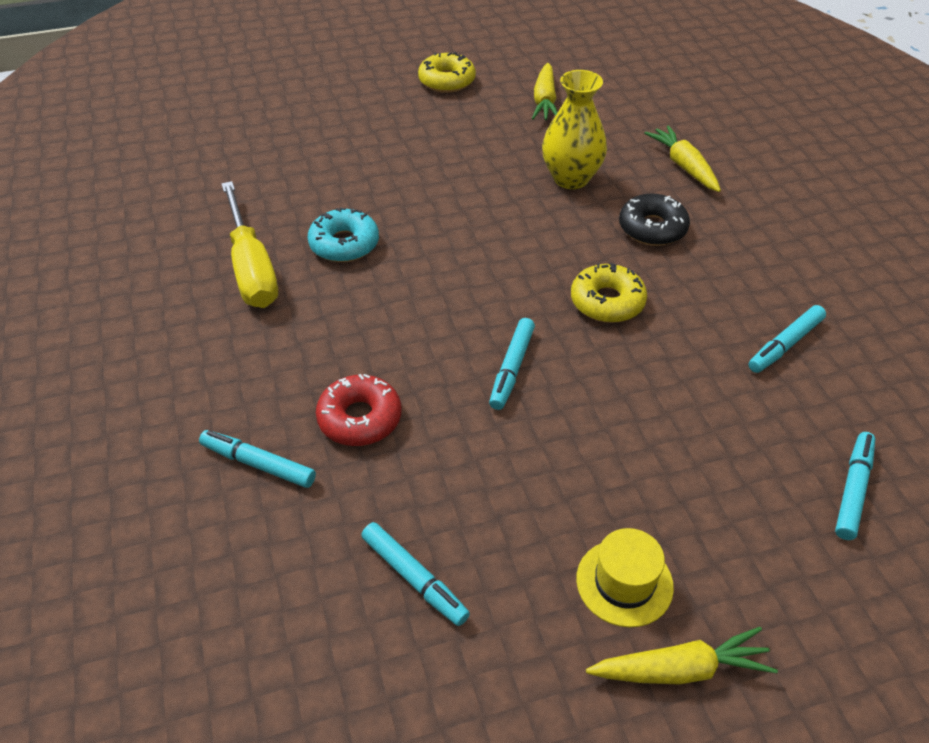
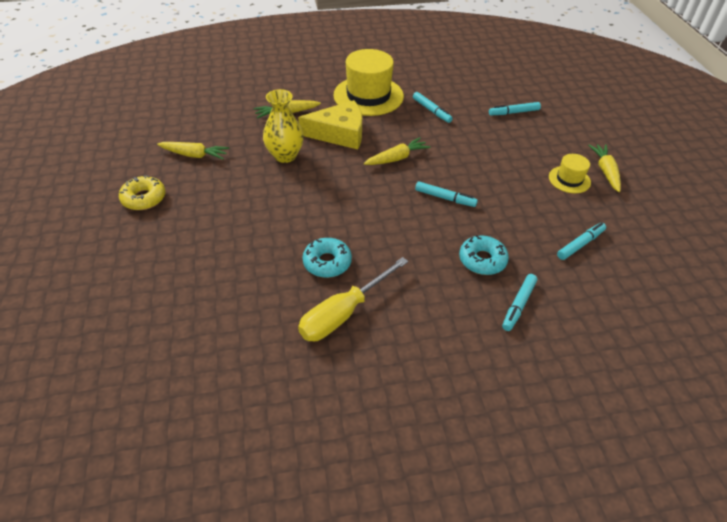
camera: 85 degrees left, 0 degrees up
(251, 268) = (343, 313): yellow screwdriver -> yellow screwdriver turned 150 degrees clockwise
(360, 418) = (482, 260): red donut -> turquoise donut
(607, 302) = (397, 158): yellow donut -> yellow carrot
(652, 228) = (339, 133): black donut -> yellow cheese
(790, 253) = (368, 96): none -> yellow hat
(853, 490) = (513, 112): turquoise marker -> turquoise marker turned 45 degrees counterclockwise

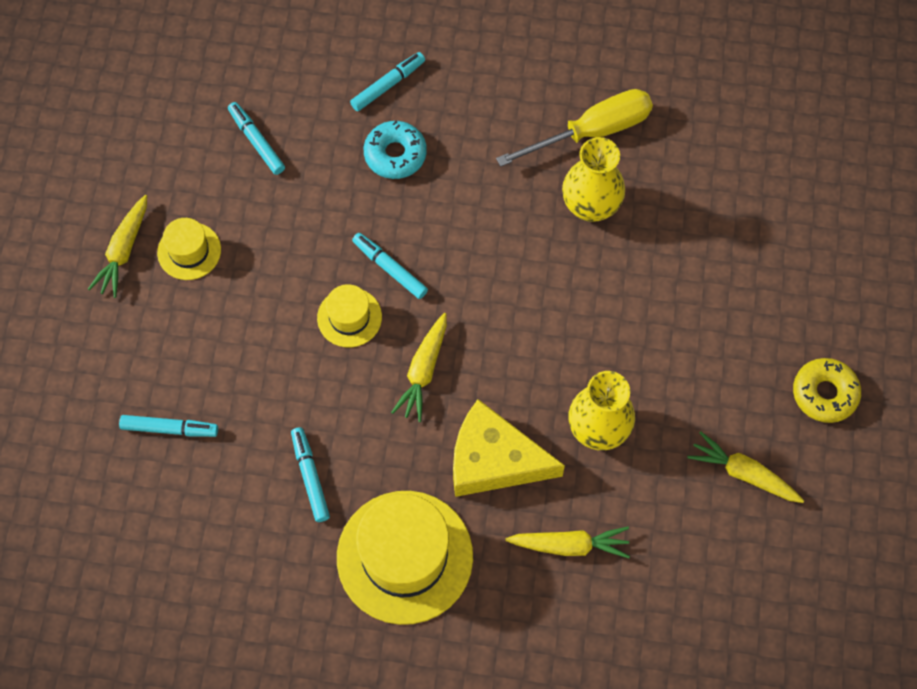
camera: 160 degrees left, 20 degrees up
(327, 262) = (590, 206): turquoise donut -> yellow vase
(397, 158) = (423, 371): yellow carrot -> yellow carrot turned 60 degrees counterclockwise
(454, 171) = (349, 317): none -> yellow hat
(580, 244) = (257, 141): turquoise marker -> turquoise marker turned 75 degrees clockwise

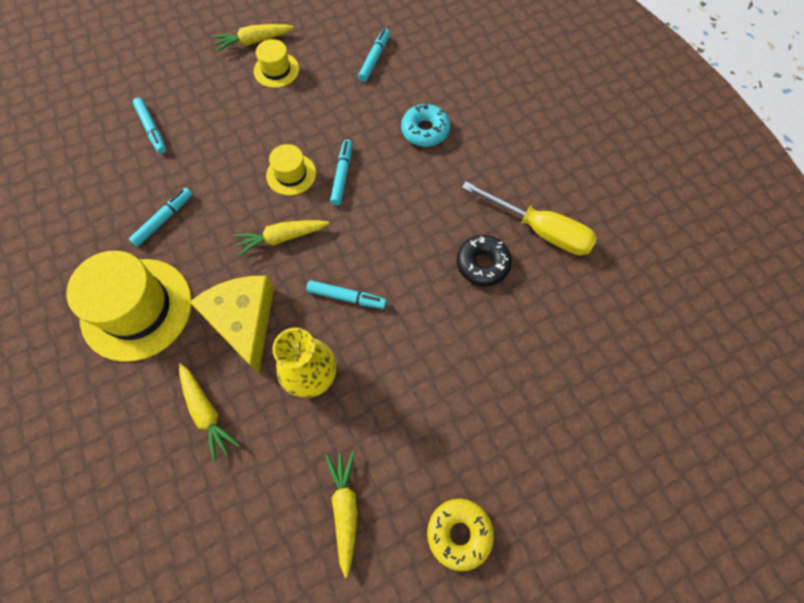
camera: 55 degrees right, 0 degrees up
(388, 85) = (470, 98): turquoise marker -> turquoise marker (346, 297)
(590, 206) = (482, 264): yellow vase -> black donut

